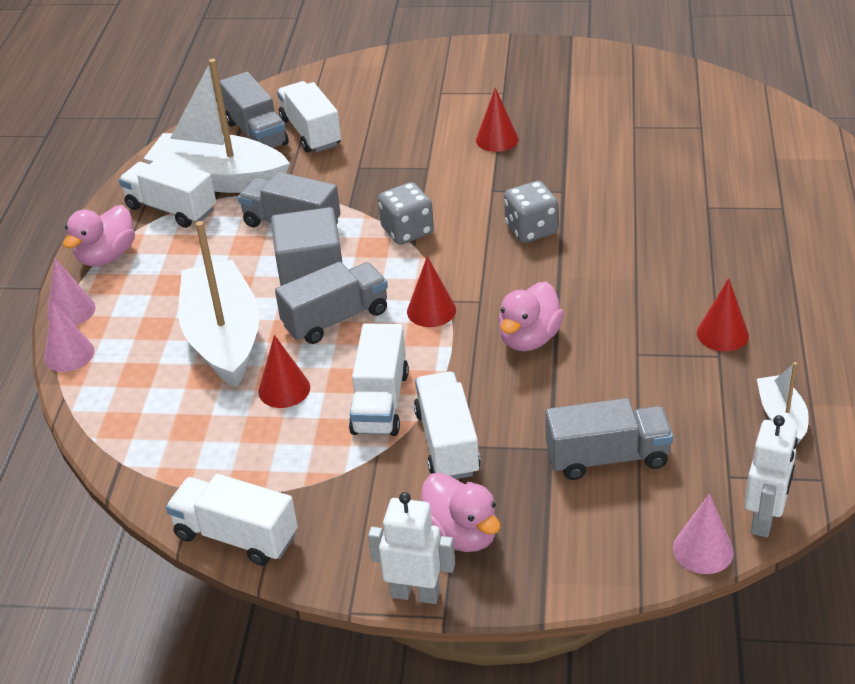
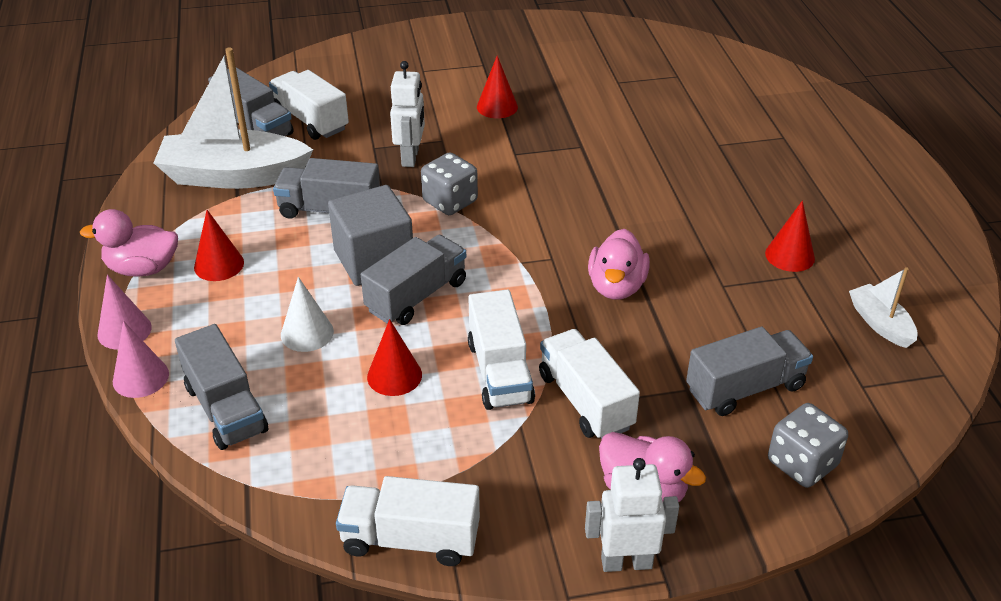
camera: 20 degrees left, 0 degrees up
(107, 256) = (142, 269): pink duck -> pink duck turned 75 degrees clockwise
(128, 394) = (226, 409): none -> grey truck
(171, 209) = (194, 211): white truck -> none
(224, 337) = (307, 333): white boat -> white cone
(431, 310) = (509, 274): red cone -> red cone (219, 265)
(531, 229) = (569, 185): grey dice -> grey dice (802, 463)
(703, 550) = (876, 461): pink cone -> none
(764, 519) = (915, 421): white robot -> white robot (410, 157)

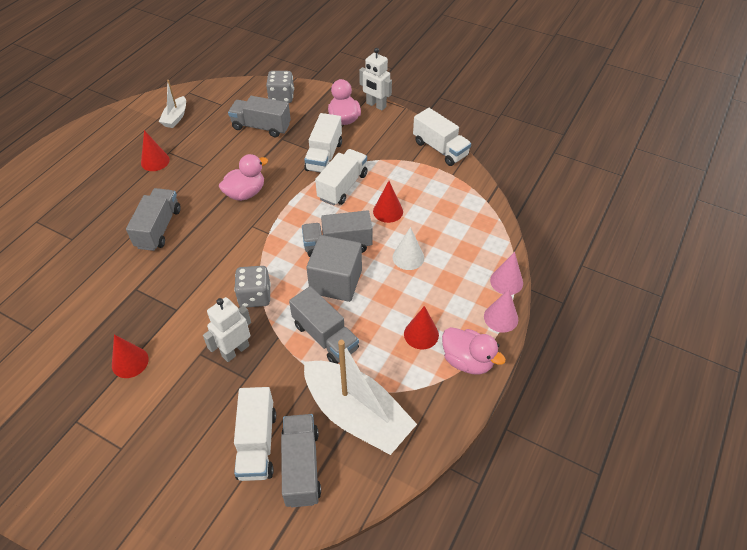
camera: 140 degrees left, 10 degrees up
(226, 409) = (475, 240): grey truck -> grey truck (159, 228)

